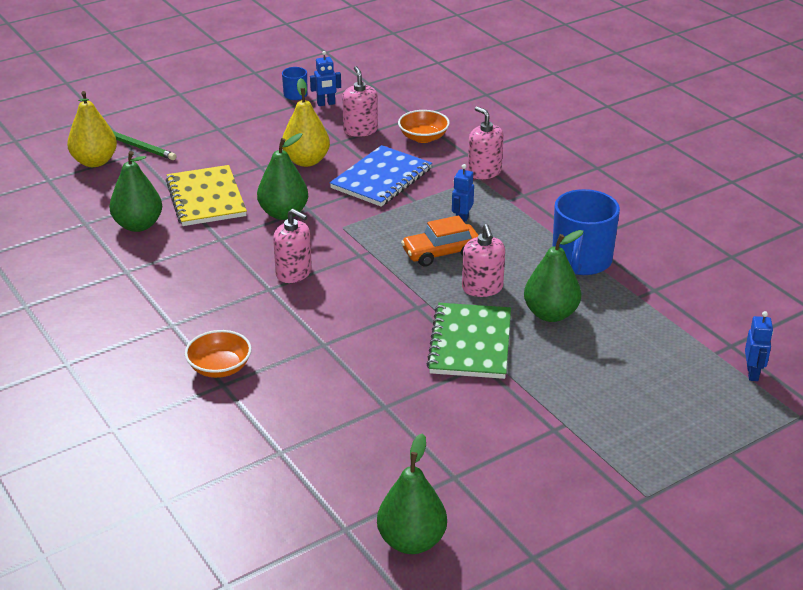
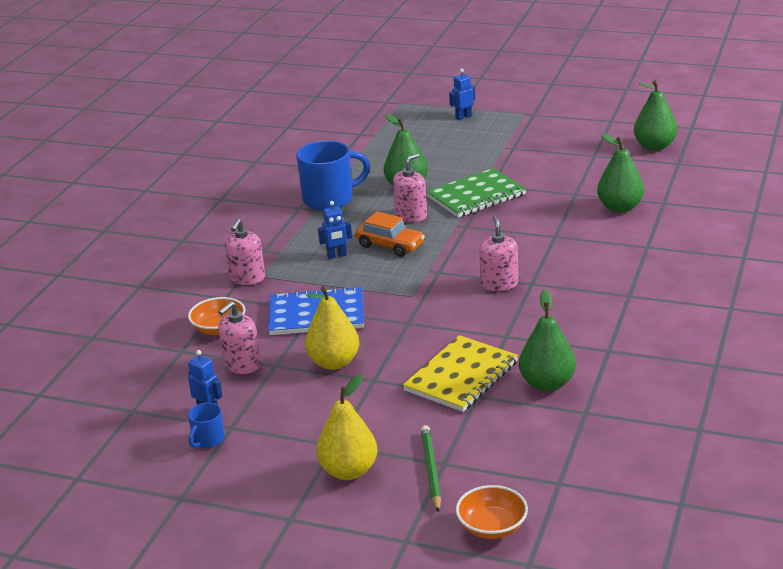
camera: 125 degrees left, 5 degrees down
(95, 162) = (492, 477): yellow pear -> yellow pear (349, 471)
(219, 368) = (635, 255): orange bowl -> orange bowl (492, 527)
(283, 213) = (430, 329): green pear -> green pear (620, 208)
(753, 373) = (379, 122): blue robot -> blue robot (463, 117)

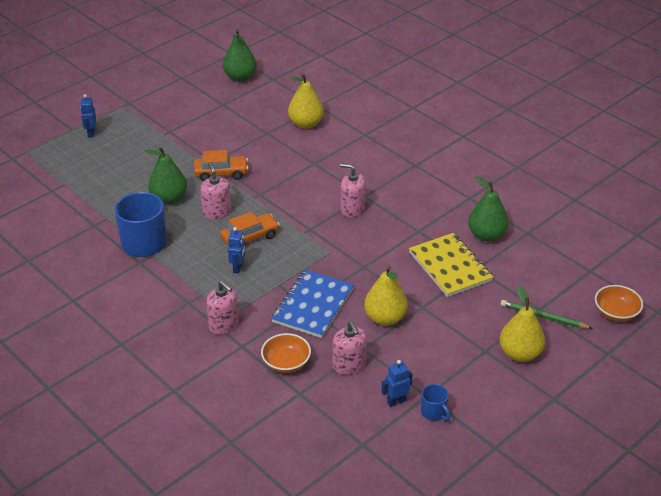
camera: 65 degrees left, 10 degrees up
(476, 195) = (221, 173): green notebook -> orange car
(620, 208) = (306, 124): green pear -> yellow pear

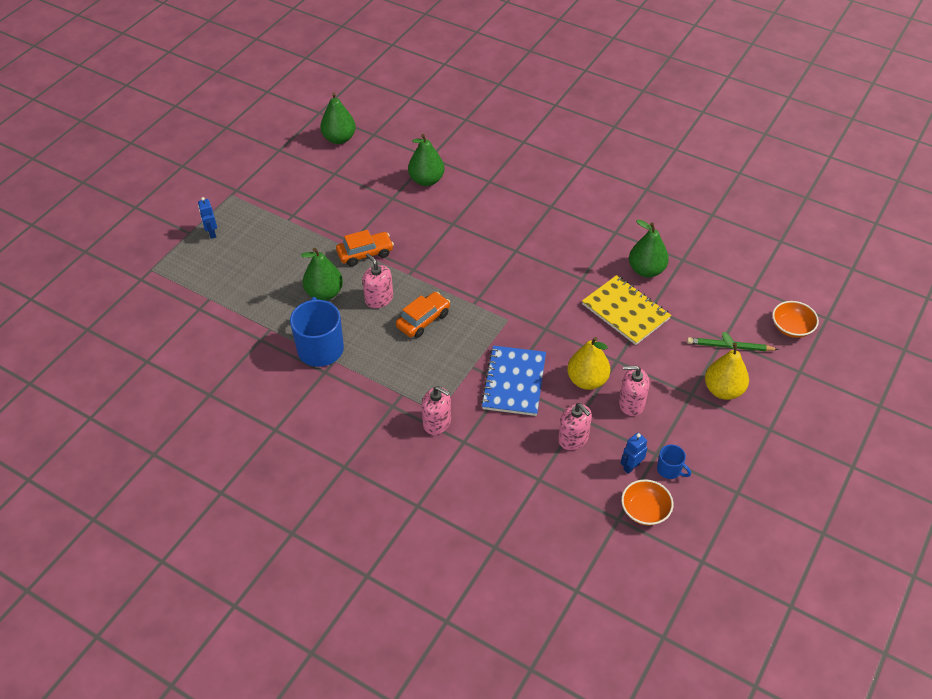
camera: 15 degrees left, 10 degrees up
(238, 268) = (425, 357): blue robot -> none
(286, 363) = (513, 450): orange bowl -> orange bowl (645, 510)
(306, 124) = (426, 180): yellow pear -> green pear
(352, 209) = (510, 268): pink soap dispenser -> pink soap dispenser (631, 404)

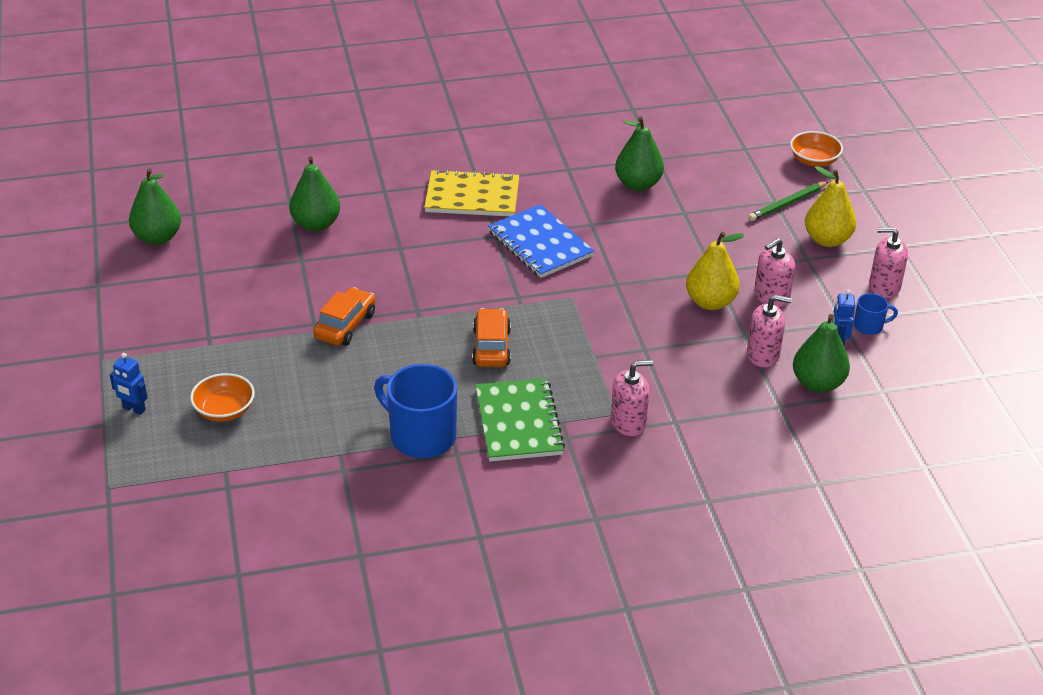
camera: 45 degrees left, 10 degrees down
(324, 293) = (352, 386): green pear -> green pear (817, 383)
(378, 377) = (518, 422): none -> green notebook
(379, 299) = (419, 356): pink soap dispenser -> pink soap dispenser (884, 287)
(514, 382) = (650, 344): blue notebook -> blue notebook (540, 244)
(625, 311) = (666, 228): yellow notebook -> yellow notebook (472, 196)
(645, 510) = (893, 369): orange bowl -> orange bowl (224, 410)

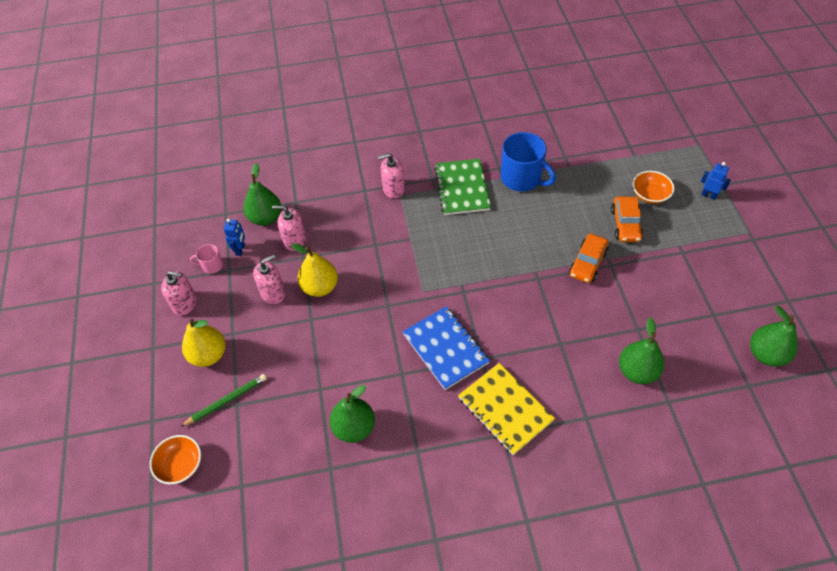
camera: 175 degrees left, 15 degrees up
(472, 196) = (505, 409): yellow notebook -> yellow notebook turned 45 degrees clockwise
(491, 347) = (481, 245): orange car -> orange car (625, 224)
(869, 326) = (212, 265): blue mug -> pink mug

